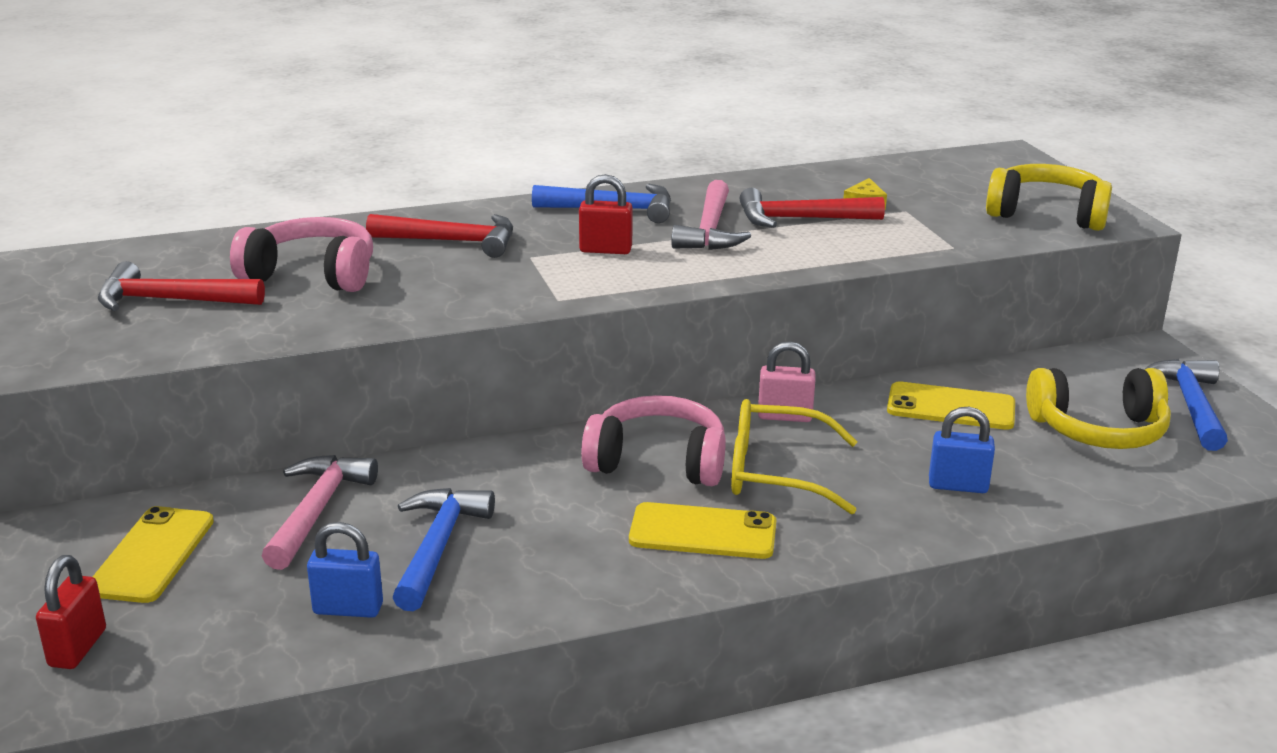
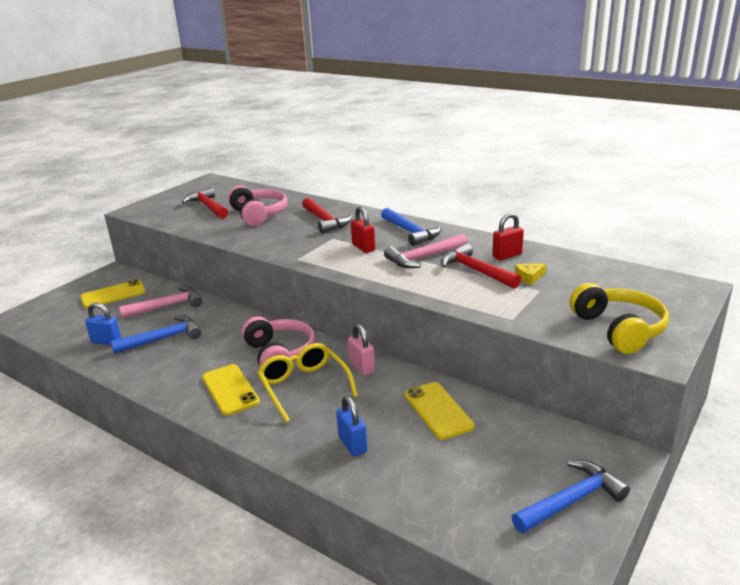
camera: 55 degrees right, 0 degrees up
(78, 648) = (50, 310): red padlock -> red padlock (507, 255)
(348, 609) = (106, 341): blue padlock -> blue padlock turned 45 degrees counterclockwise
(1098, 430) = (482, 472): yellow headphones -> none

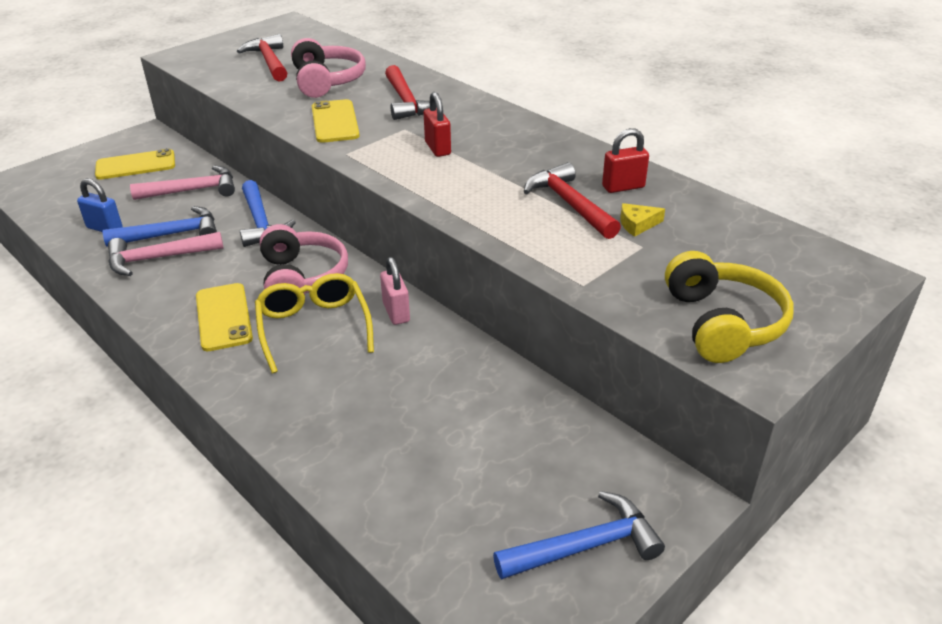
camera: 10 degrees right, 10 degrees up
(352, 444) = (341, 417): blue padlock -> none
(410, 232) = (510, 133): blue hammer -> blue hammer (261, 222)
(424, 258) = (510, 175): pink hammer -> pink hammer (159, 258)
(438, 410) = (467, 389): yellow phone -> yellow phone (335, 122)

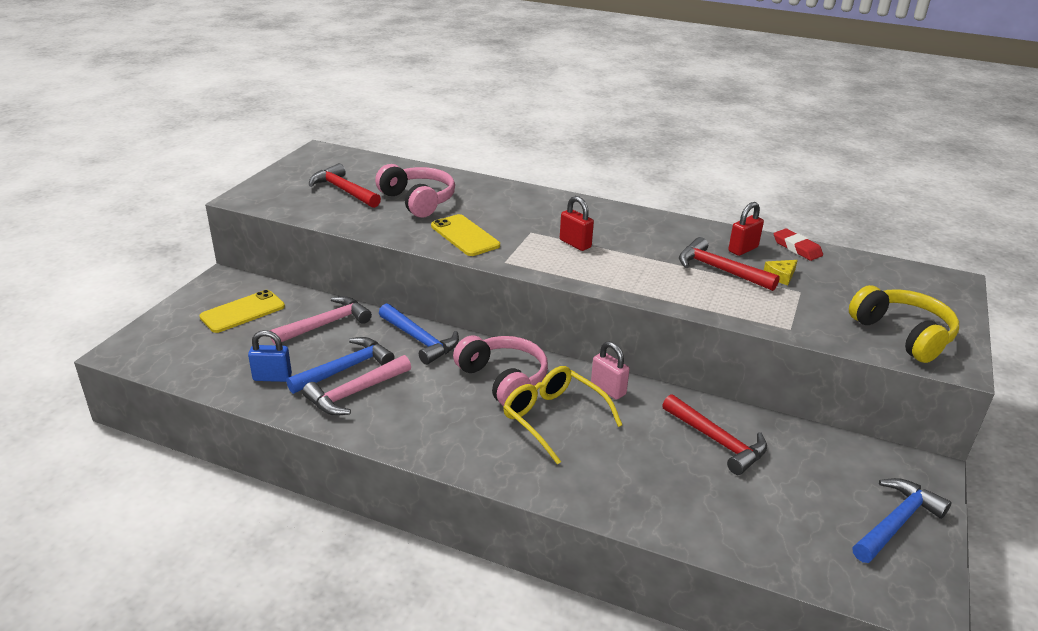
camera: 25 degrees left, 5 degrees down
(224, 317) = (468, 429): yellow phone -> none
(406, 101) = (507, 208): red hammer -> red hammer (717, 441)
(693, 197) = (797, 248): none -> red eraser

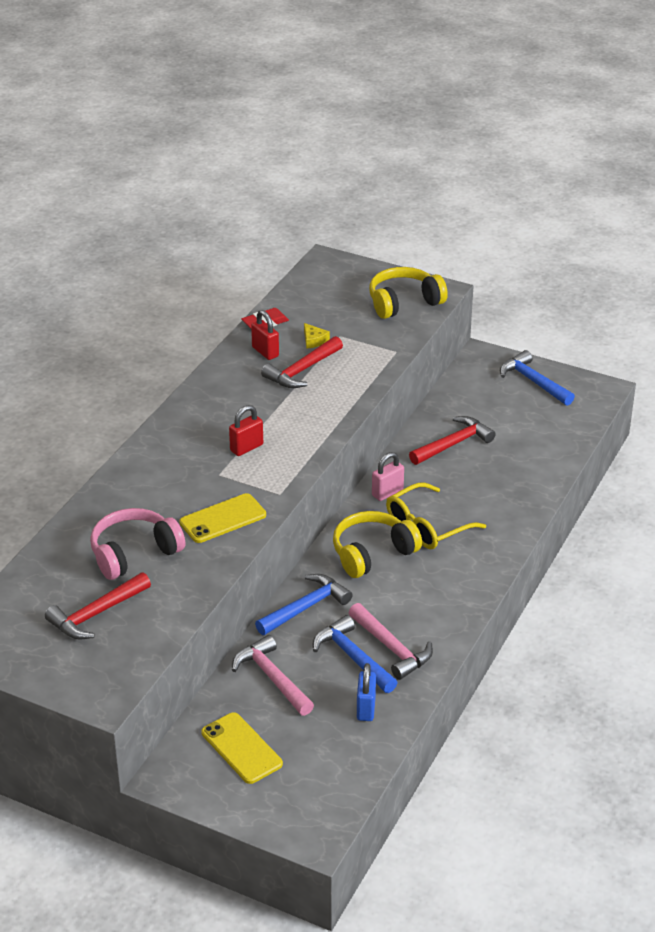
camera: 85 degrees left, 5 degrees up
(503, 379) = (372, 553): pink headphones -> yellow headphones

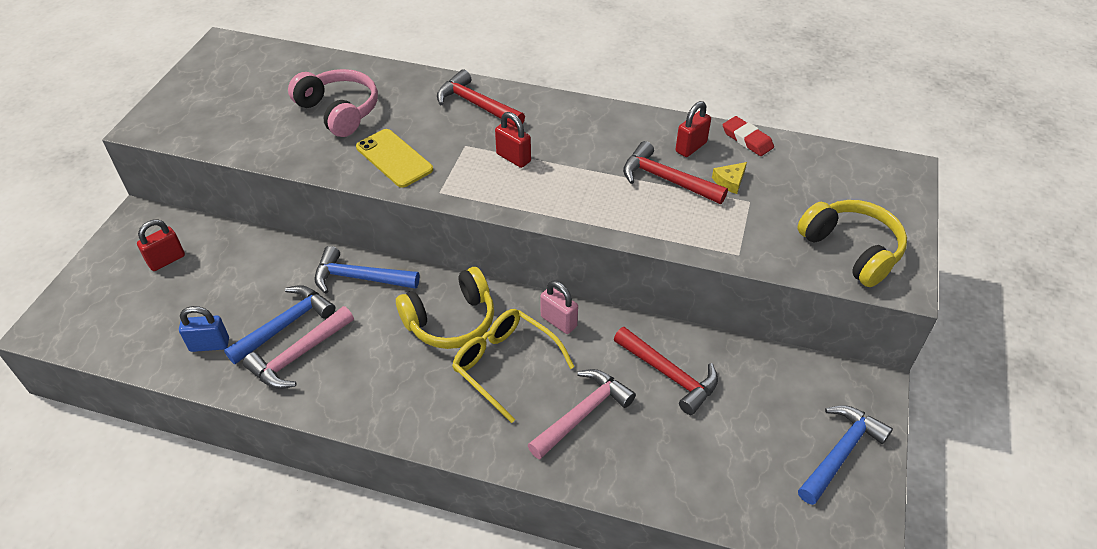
camera: 80 degrees right, 10 degrees up
(96, 614) = (255, 104): red hammer -> red hammer (476, 105)
(241, 748) = (166, 260): yellow phone -> red padlock
(272, 678) = (258, 268): pink hammer -> pink hammer (582, 414)
(305, 607) = (360, 278): blue hammer -> blue hammer turned 150 degrees clockwise
(372, 553) = (451, 321): yellow headphones -> yellow headphones turned 105 degrees clockwise

